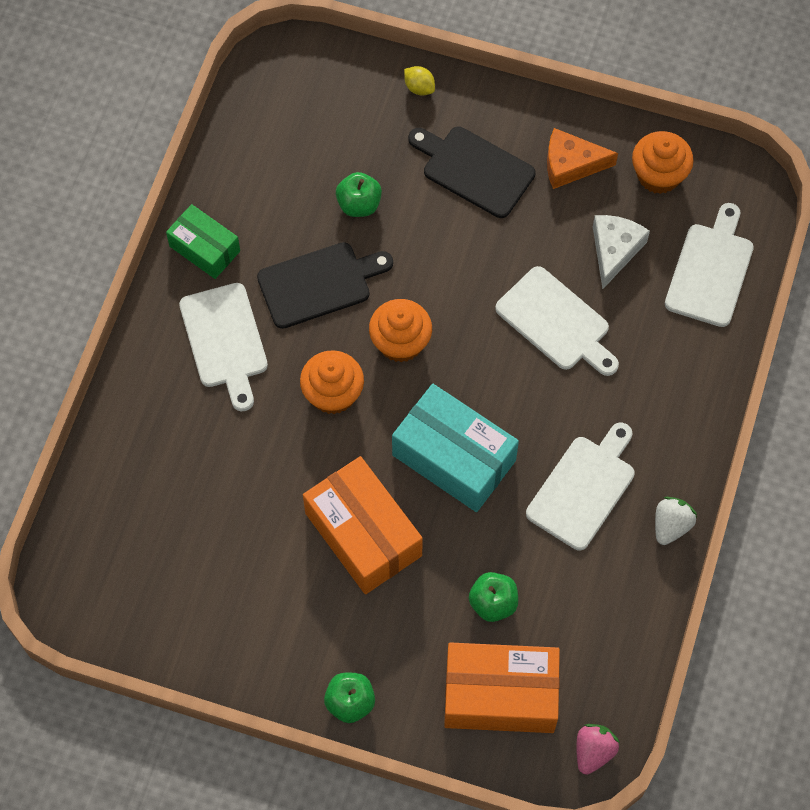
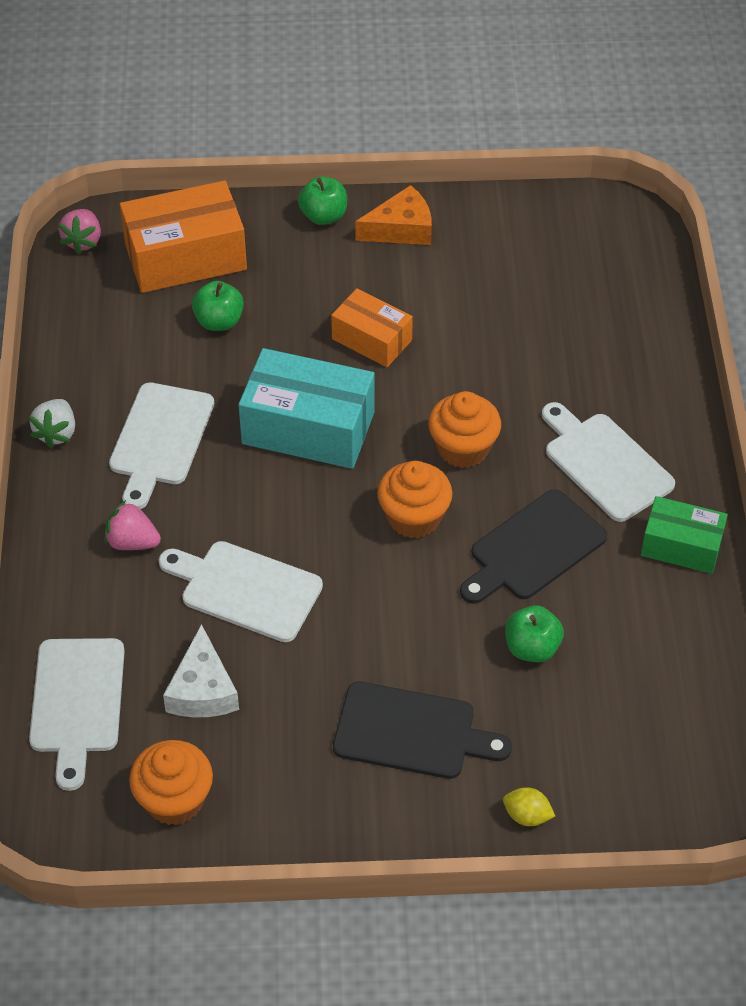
camera: 160 degrees right, 15 degrees down
(363, 534) = (371, 340): orange box -> orange box, size x0.60
(571, 164) = (291, 778): orange cheese -> orange cheese (401, 229)
(633, 394) = (132, 542): none -> pink strawberry

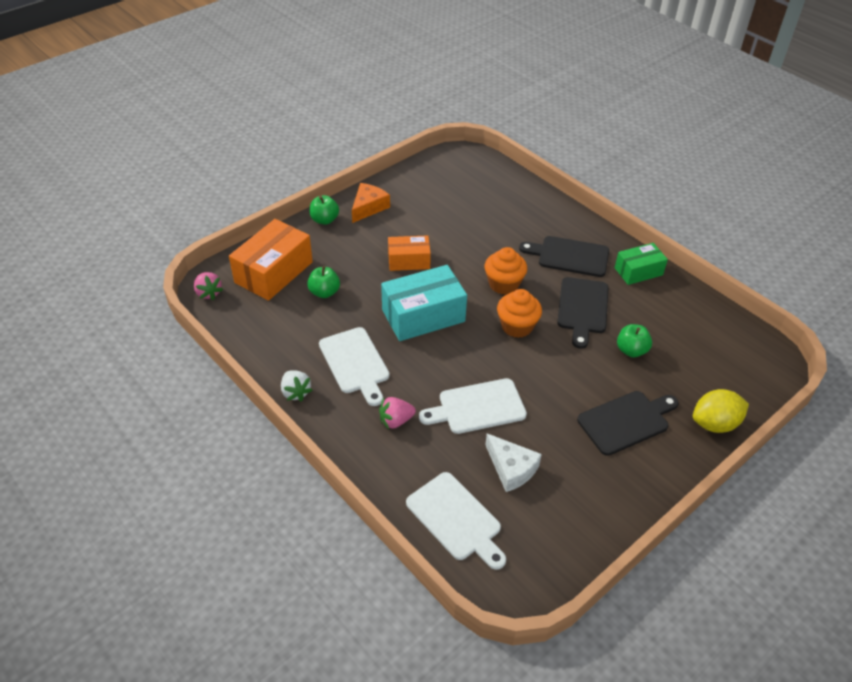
camera: 40 degrees left, 5 degrees down
(174, 800) = (559, 532): orange cupcake -> none
(527, 816) = (714, 424): yellow lemon -> yellow lemon, size x1.90
(604, 463) = (569, 256): white cutting board -> black cutting board

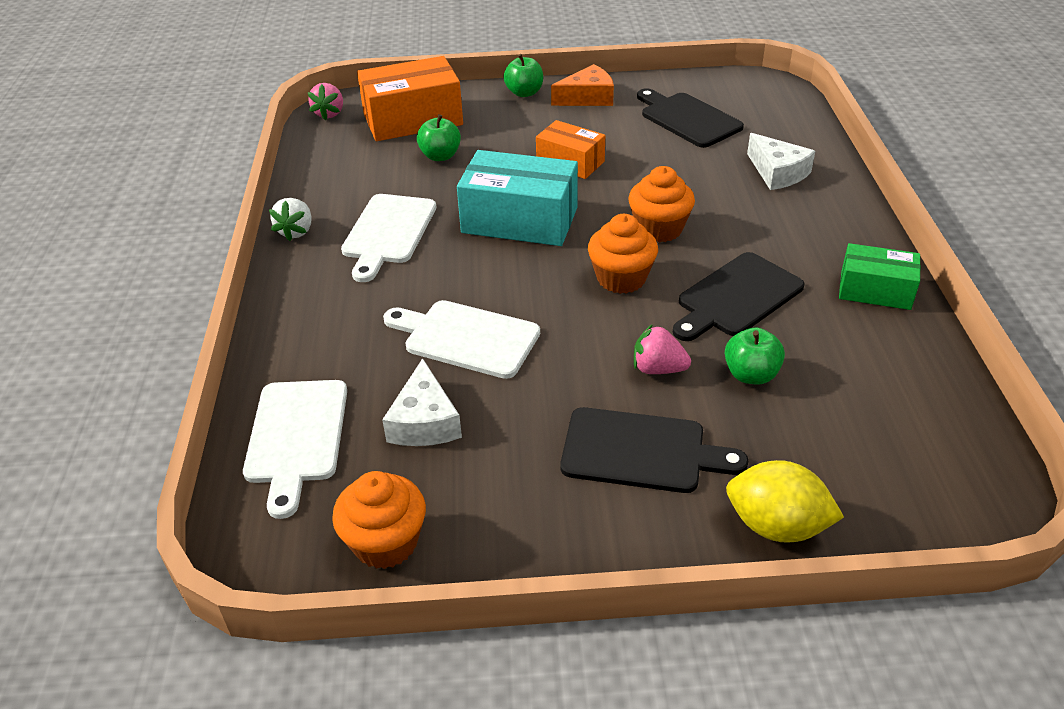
camera: 40 degrees right, 5 degrees down
(396, 421) = (359, 306): pink strawberry -> pink strawberry (658, 369)
(526, 217) = (777, 172): none -> white cheese
(566, 544) = (385, 542): none -> orange cupcake
(569, 256) = (788, 234): black cutting board -> black cutting board (687, 119)

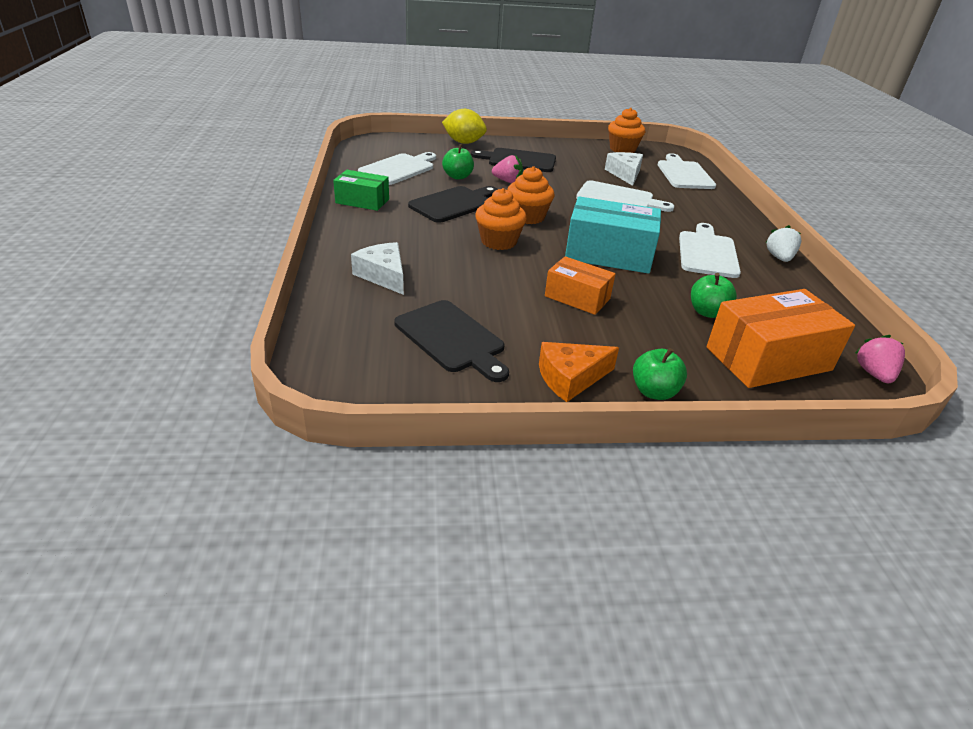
camera: 175 degrees right, 5 degrees down
(867, 389) = (399, 169): none -> white cutting board

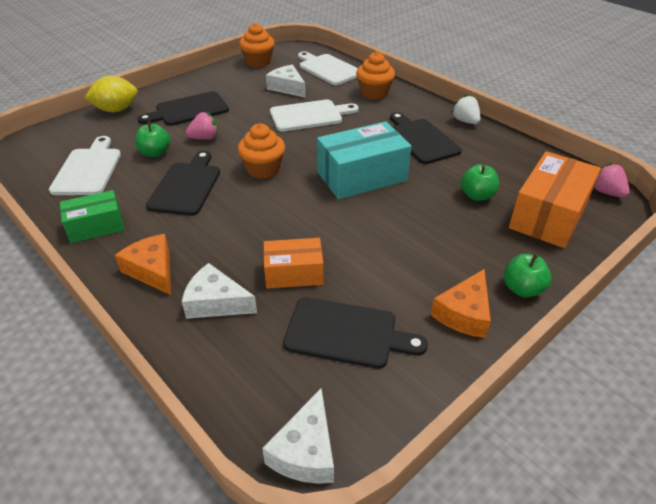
camera: 35 degrees left, 5 degrees up
(330, 382) = (306, 451): none -> white cheese
(366, 239) = (152, 270): none -> orange cheese
(498, 241) = (269, 208): orange cupcake -> orange cupcake (374, 93)
(577, 297) = (386, 232): orange box -> orange box (294, 273)
(707, 252) = (421, 139): white cutting board -> black cutting board

